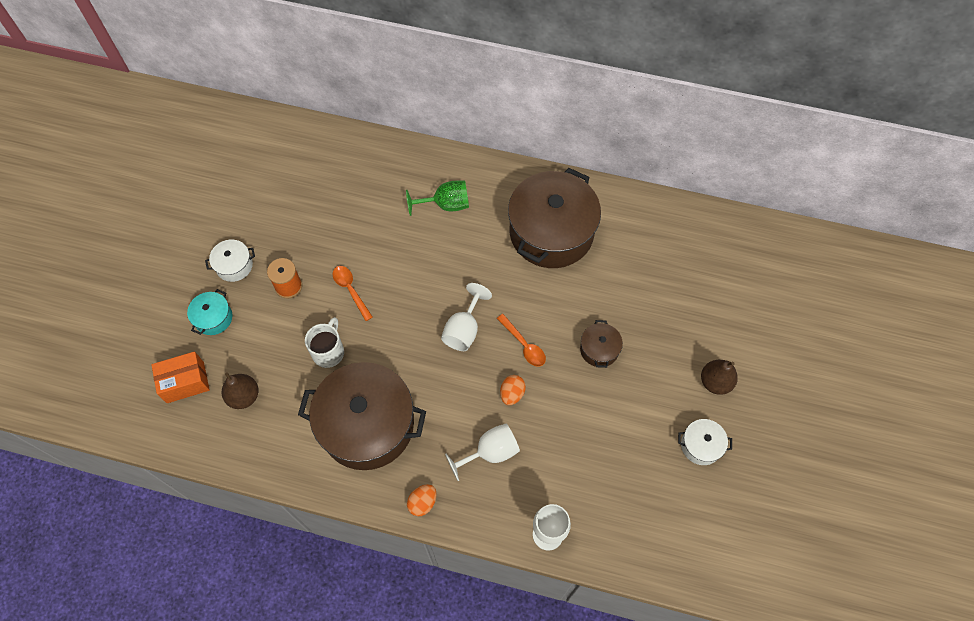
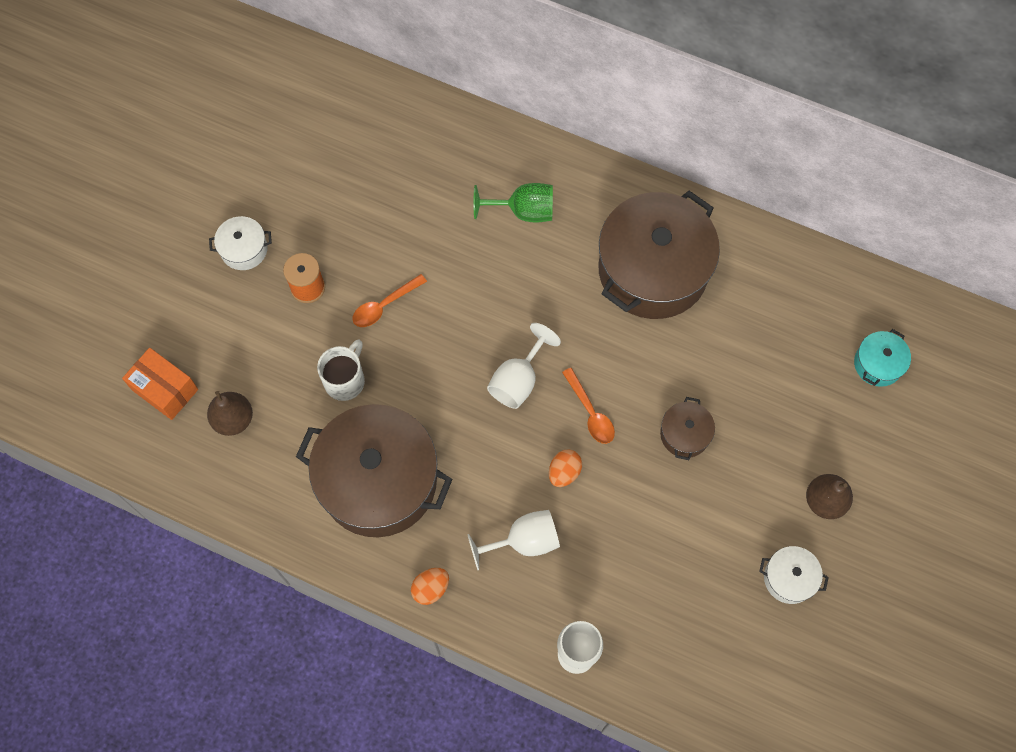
camera: 10 degrees right, 5 degrees up
(185, 382) = (165, 390): orange box -> orange box turned 45 degrees clockwise
(213, 318) = (209, 313): turquoise pot -> turquoise pot (878, 364)
(351, 290) = (384, 305): orange spoon -> orange spoon turned 105 degrees counterclockwise

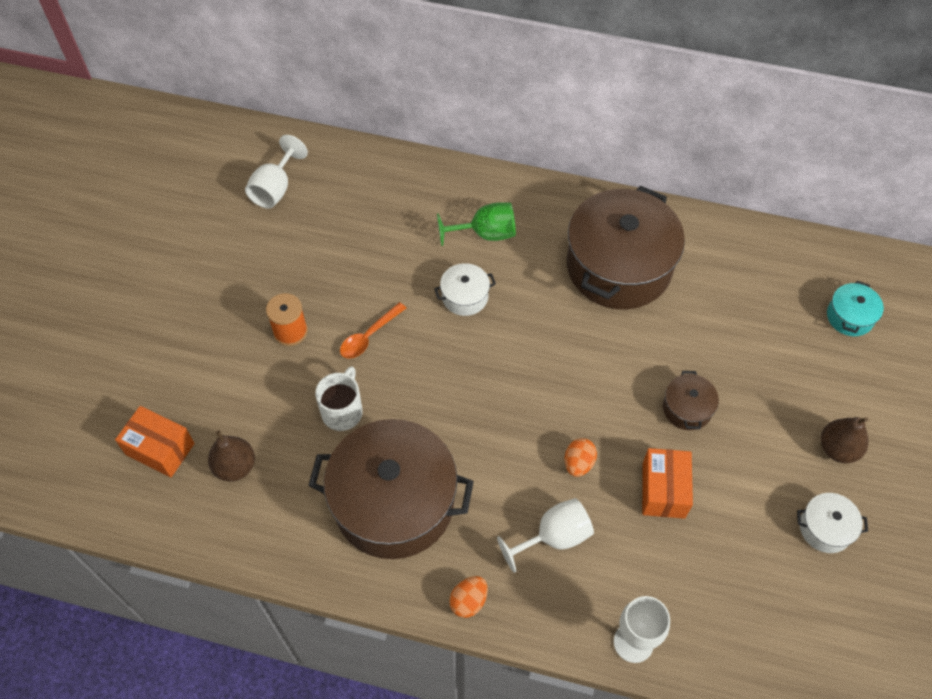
camera: 10 degrees left, 10 degrees down
(244, 249) = (221, 306): white pot -> white pot (465, 297)
(518, 380) = (514, 384): white goblet -> white goblet (275, 189)
(590, 412) = (591, 403): orange spoon -> none
(640, 513) = (663, 490): none -> orange box

